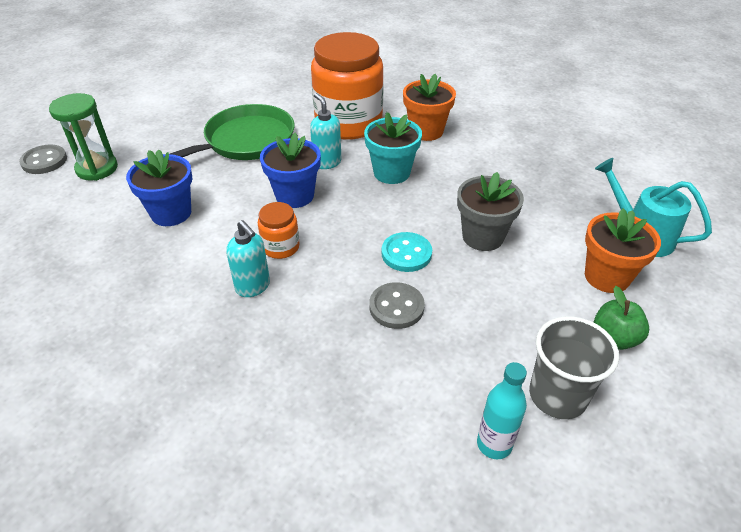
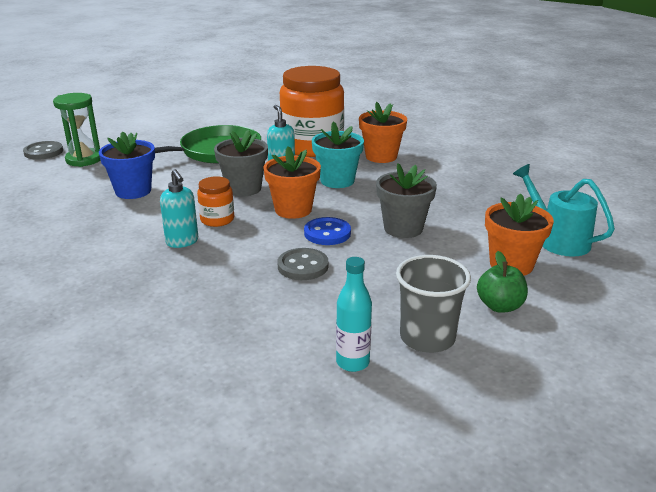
camera: 10 degrees right, 15 degrees down
(294, 196) = (244, 188): blue flower pot -> grey flower pot
(359, 222) = (293, 210): none -> orange flower pot
(406, 254) = (327, 233): turquoise button -> blue button

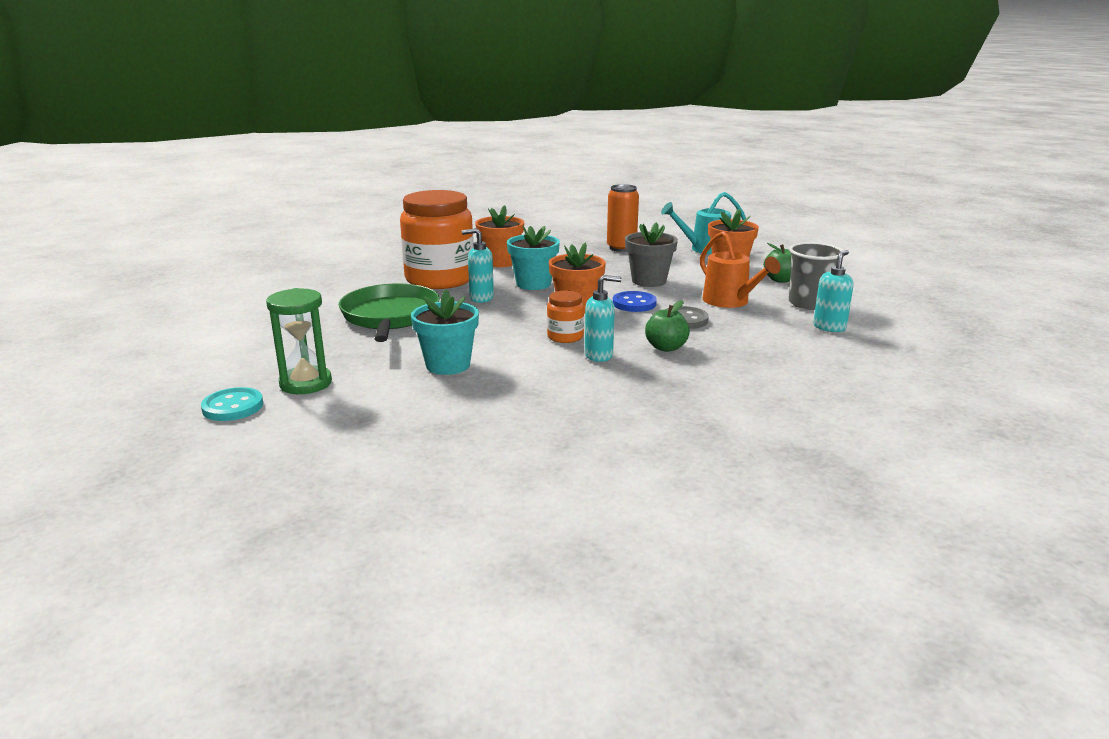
camera: 65 degrees left, 5 degrees down
(43, 152) = (233, 407): grey button -> turquoise button
(133, 191) = (448, 365): blue flower pot -> turquoise flower pot
(220, 269) = (666, 347): none -> green apple
(244, 188) = (506, 318): grey flower pot -> none
(352, 362) = (829, 327): turquoise bottle -> turquoise soap dispenser
(383, 283) = (730, 302): none -> orange watering can
(495, 196) = (621, 248): none -> orange can

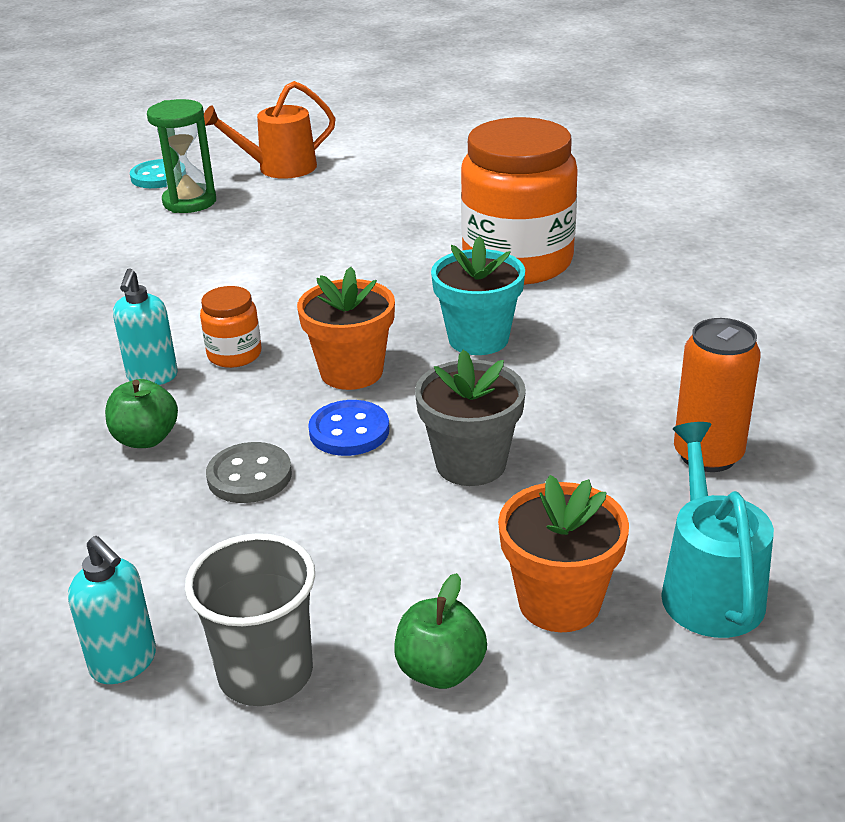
camera: 100 degrees right, 10 degrees up
(390, 316) = (368, 233): green pan -> none
(448, 365) = (188, 272): turquoise flower pot -> none
(481, 298) = (420, 293): turquoise soap dispenser -> none
(500, 262) = (606, 312): orange flower pot -> none
(730, 302) = (319, 551): orange watering can -> orange watering can (278, 168)

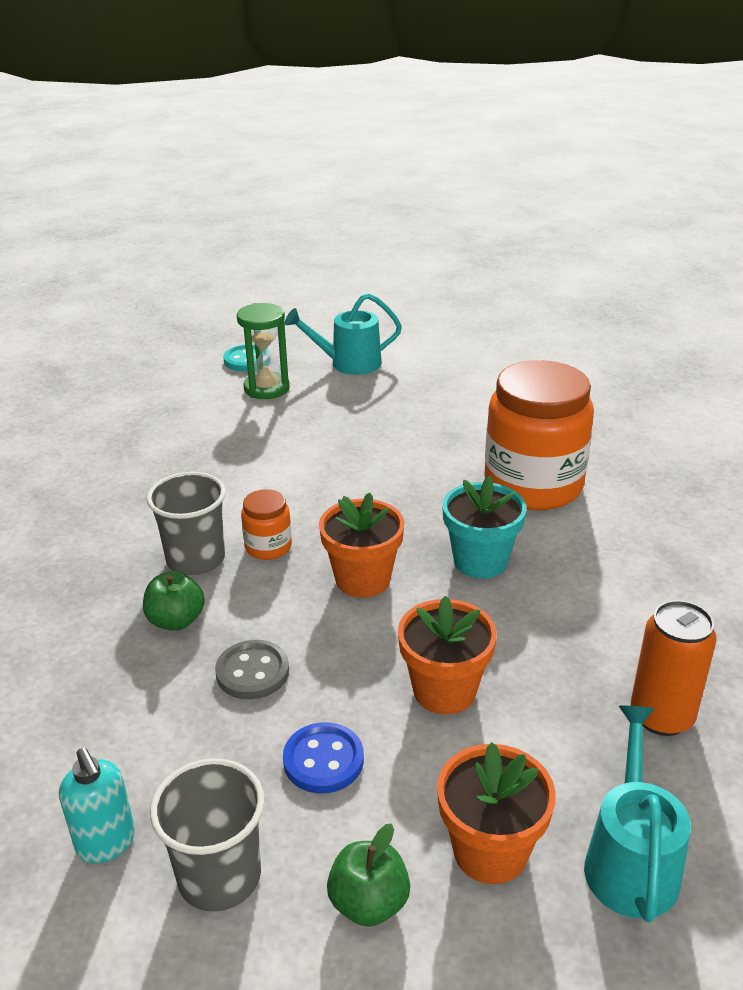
camera: 10 degrees right, 0 degrees up
(152, 377) = (195, 559): turquoise soap dispenser -> grey cup
(278, 168) = (348, 364): orange watering can -> turquoise watering can
(349, 431) = (347, 640): blue button -> blue button (323, 760)
(471, 464) = (444, 690): grey flower pot -> orange flower pot

